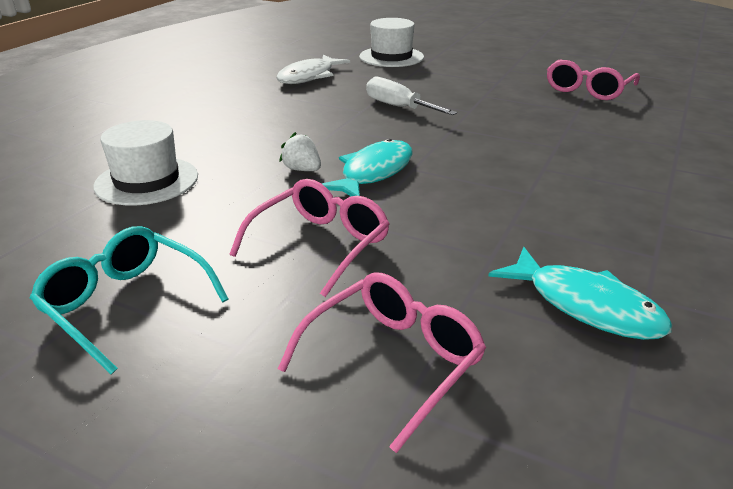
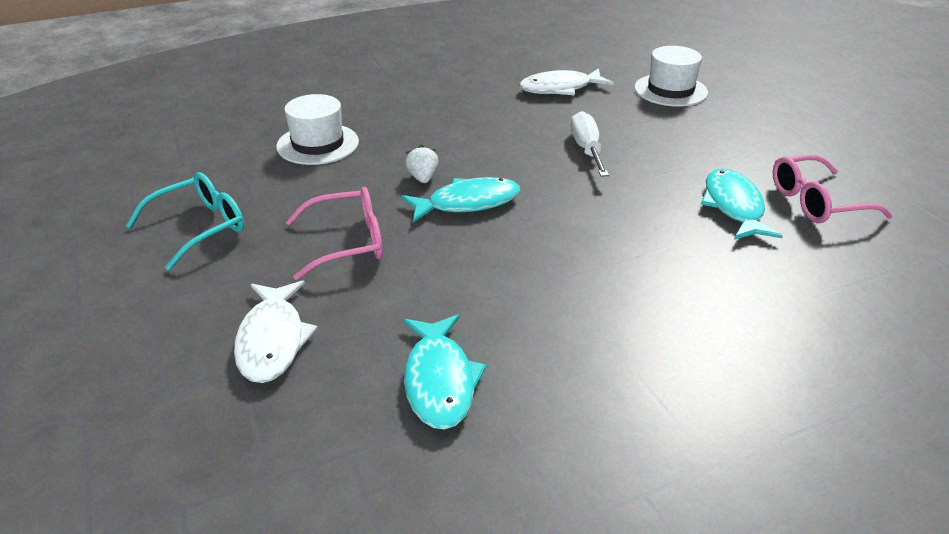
camera: 40 degrees right, 5 degrees up
(125, 304) = (200, 227): turquoise glasses -> turquoise glasses turned 60 degrees clockwise
(393, 361) = (272, 340): pink glasses -> white fish
(551, 108) = (733, 206): none -> turquoise fish

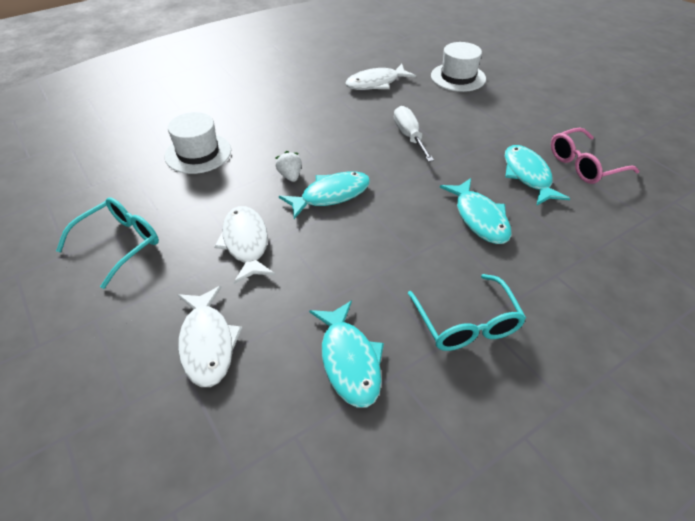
camera: 10 degrees left, 10 degrees up
(348, 243) = (246, 243): pink glasses -> white fish
(603, 360) = (466, 323): none -> turquoise glasses
(654, 247) = (479, 218): none -> turquoise fish

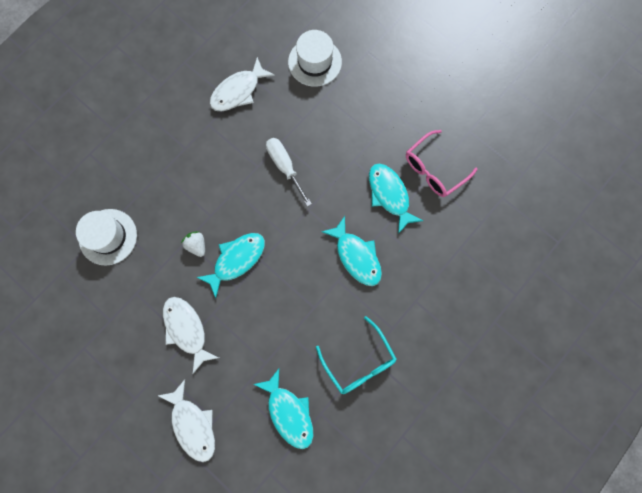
camera: 15 degrees left, 30 degrees up
(120, 243) = (91, 356): turquoise glasses -> none

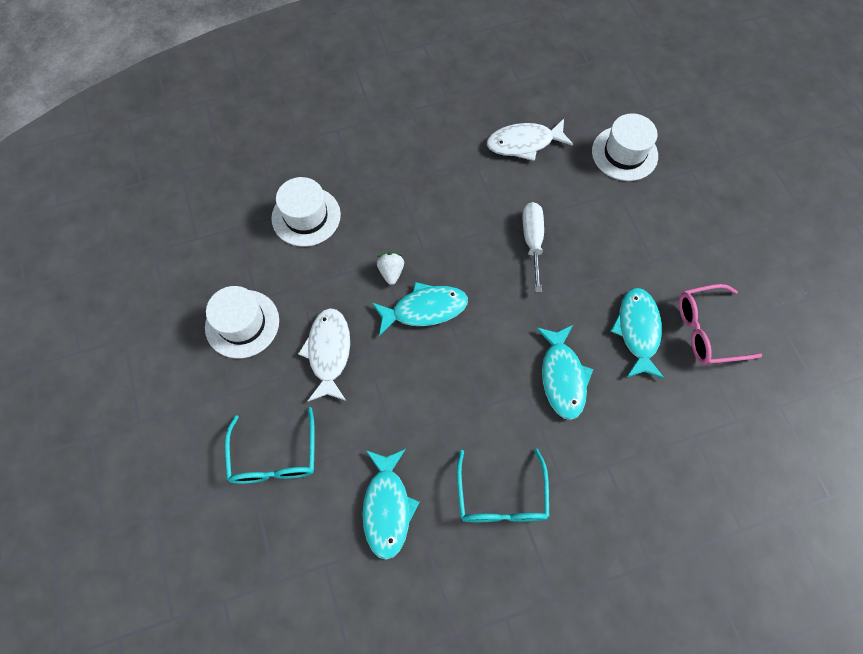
camera: 30 degrees right, 10 degrees down
(111, 344) = (242, 324): none -> white hat
(193, 424) = (274, 457): white fish -> turquoise glasses

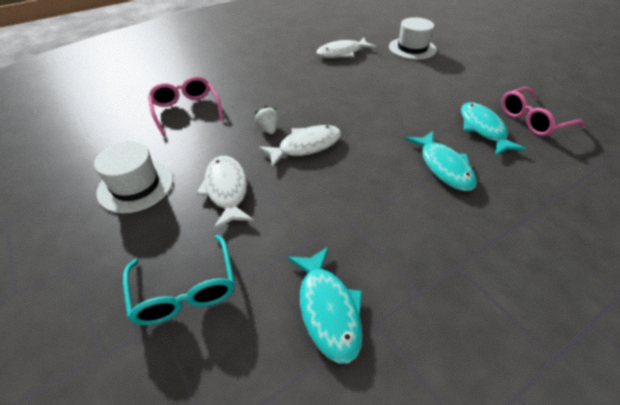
camera: 15 degrees left, 20 degrees down
(306, 216) = (186, 110): white hat -> pink glasses
(424, 309) = (305, 146): turquoise fish -> white fish
(501, 497) = (442, 270): turquoise glasses -> none
(532, 241) = (373, 96): white screwdriver -> none

